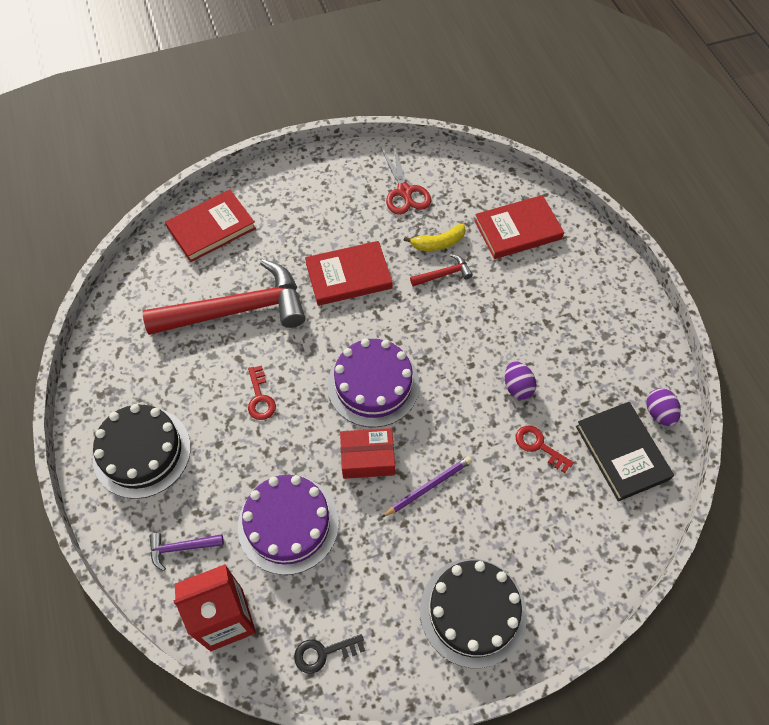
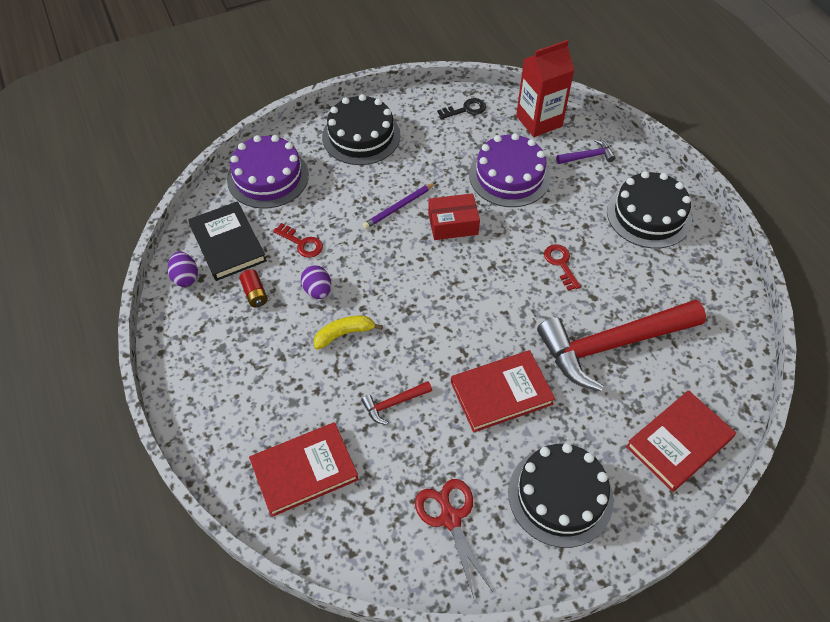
camera: 175 degrees right, 5 degrees down
(318, 200) = (560, 495): none -> black cake
(373, 385) = (456, 283): purple cake -> purple cake (268, 177)
(438, 243) = (402, 443): yellow banana -> yellow banana (344, 334)
(582, 389) = (255, 293): none -> red battery

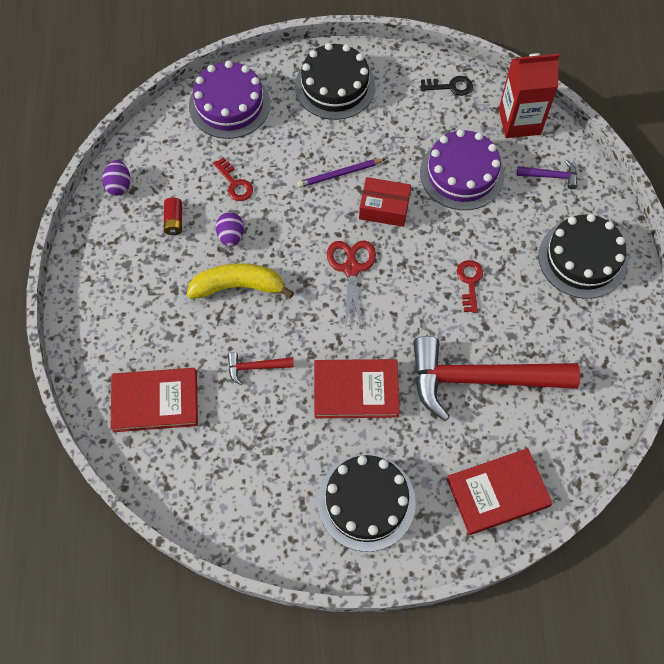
camera: 20 degrees right, 10 degrees up
(228, 243) = (168, 163): black book -> none
(344, 334) = (238, 286): yellow banana -> yellow banana, size x1.54
(450, 518) = (262, 487): red scissors -> red scissors (351, 268)

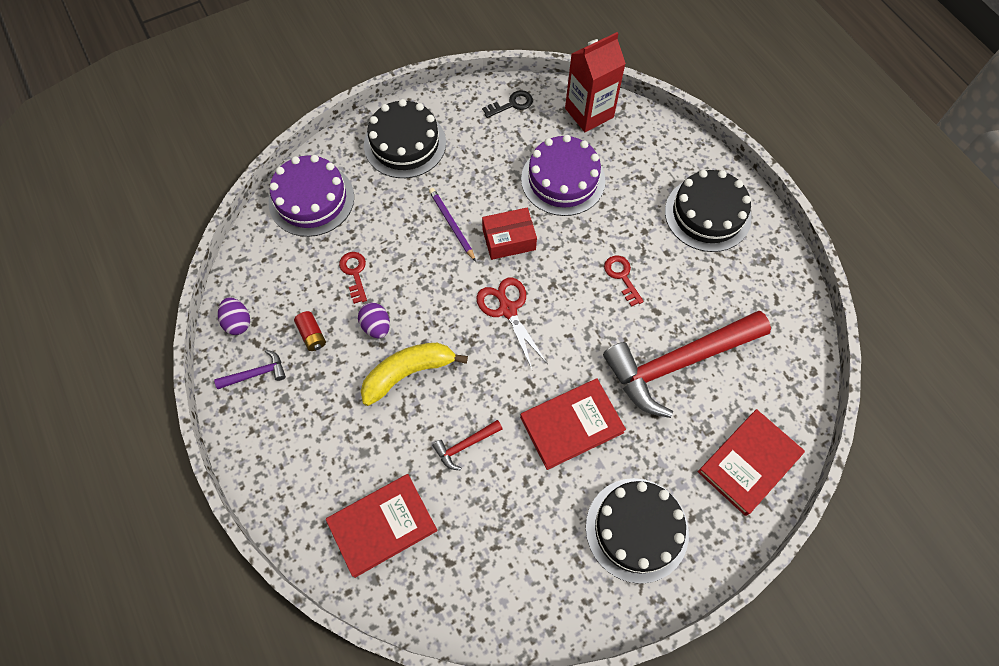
camera: 25 degrees left, 0 degrees up
(235, 183) = (354, 273): red key -> red key turned 135 degrees counterclockwise
(340, 174) = (451, 224): purple pencil -> purple pencil turned 105 degrees clockwise
(550, 176) = (641, 151): purple hammer -> purple hammer (256, 374)

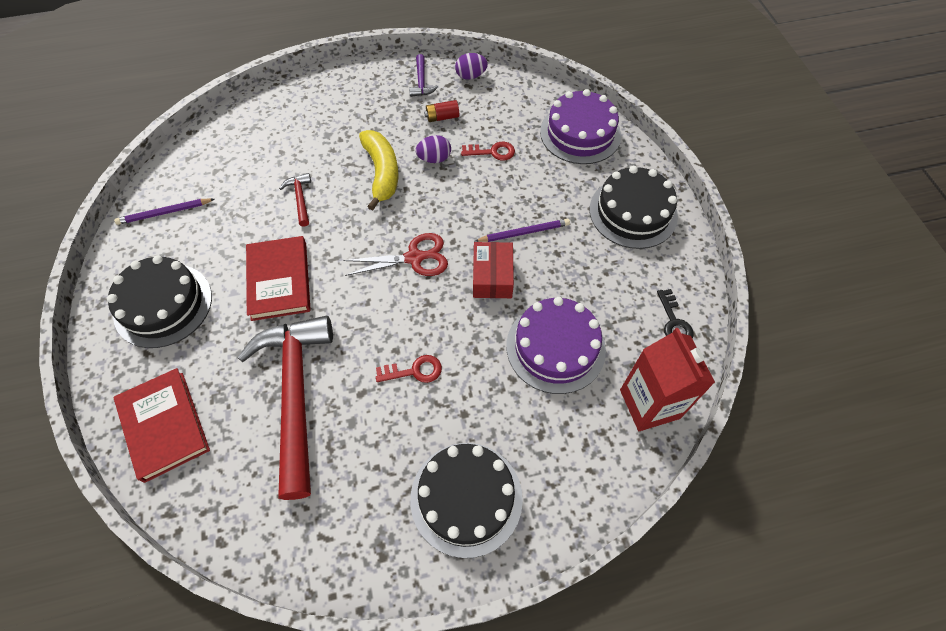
camera: 105 degrees right, 5 degrees down
(382, 525) = (265, 137): red book -> none
(525, 592) = (164, 213): none -> purple pencil

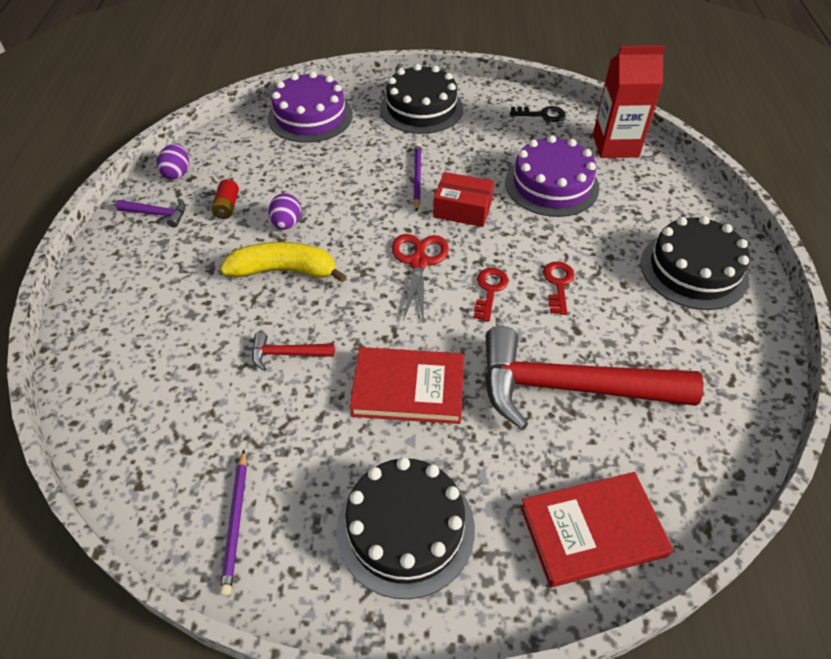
camera: 75 degrees left, 10 degrees down
(492, 152) = (301, 179): red key -> red key (489, 290)

